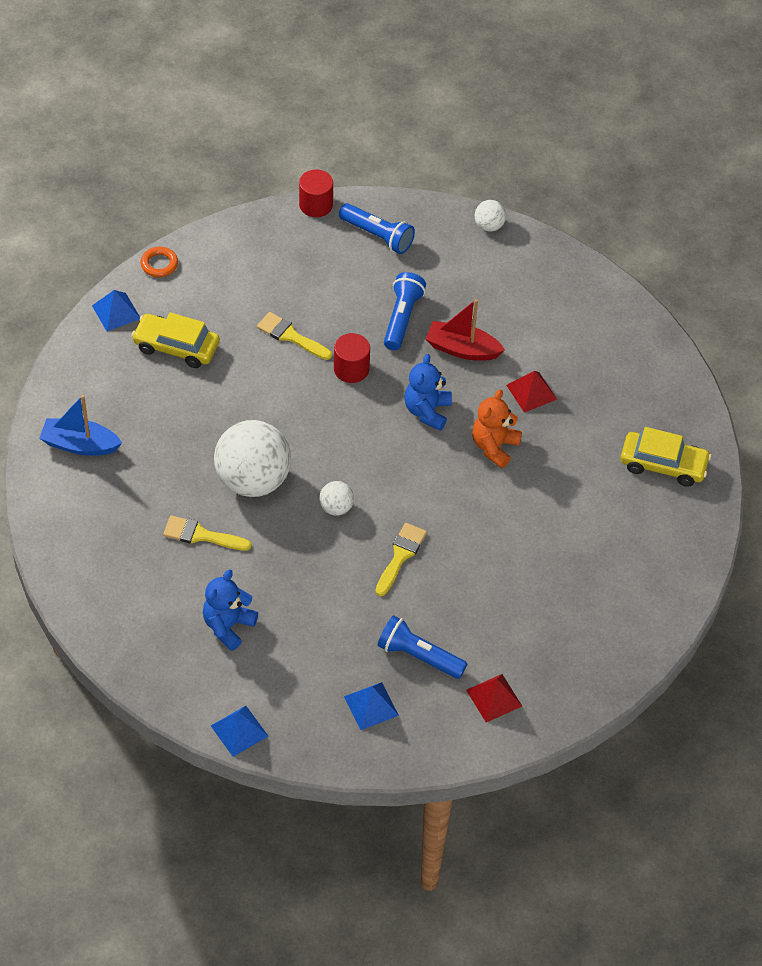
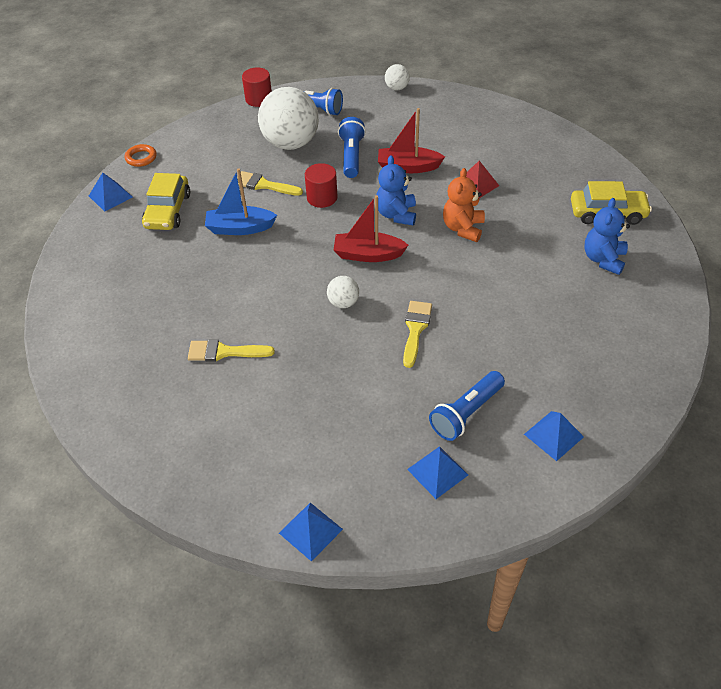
camera: 10 degrees left, 5 degrees down
(80, 445) = (94, 301): blue boat -> blue boat (240, 228)
(176, 347) = (168, 211): yellow car -> yellow car turned 90 degrees counterclockwise
(228, 626) = (271, 428): blue teddy bear -> blue teddy bear (603, 259)
(253, 480) = (261, 296): white ball -> white ball (291, 143)
(380, 455) = (368, 254): none -> red boat
(419, 656) = (466, 413): blue flashlight -> blue flashlight turned 60 degrees counterclockwise
(494, 698) = (553, 435): red pyramid -> blue pyramid

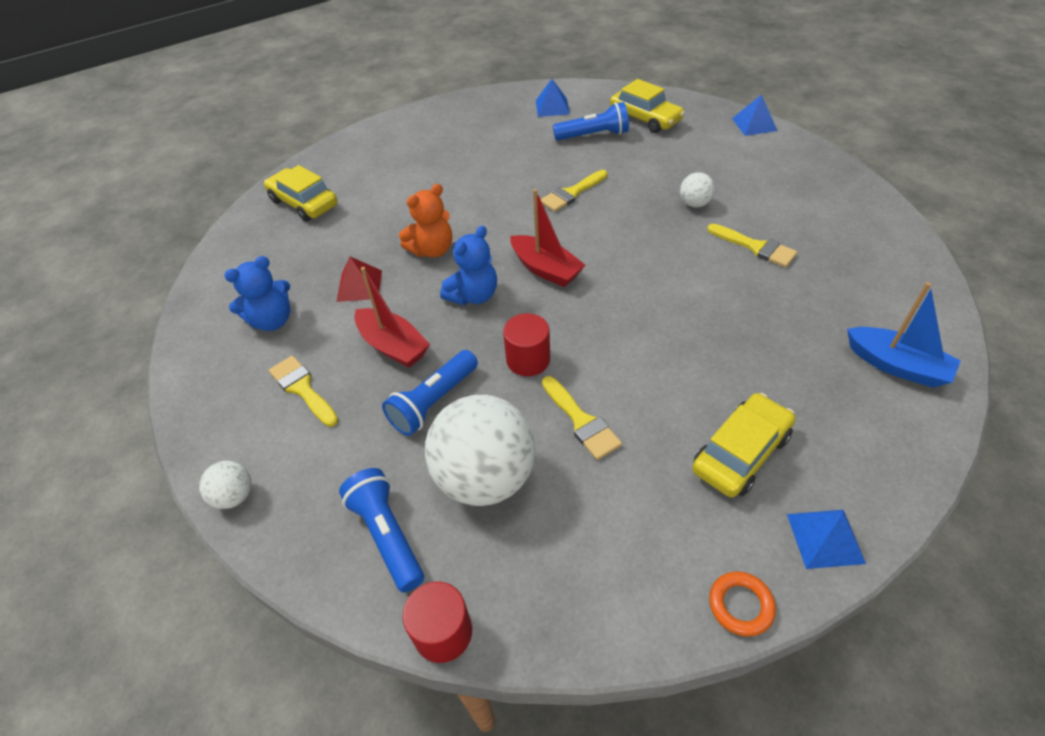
camera: 140 degrees left, 0 degrees up
(240, 228) = (657, 371): blue boat -> blue boat (896, 365)
(343, 303) = (611, 238): white ball -> white ball (694, 204)
(427, 129) = (302, 389): none -> yellow brush
(437, 472) = (645, 119): blue pyramid -> yellow car
(603, 259) = (367, 174): blue teddy bear -> blue teddy bear (272, 321)

